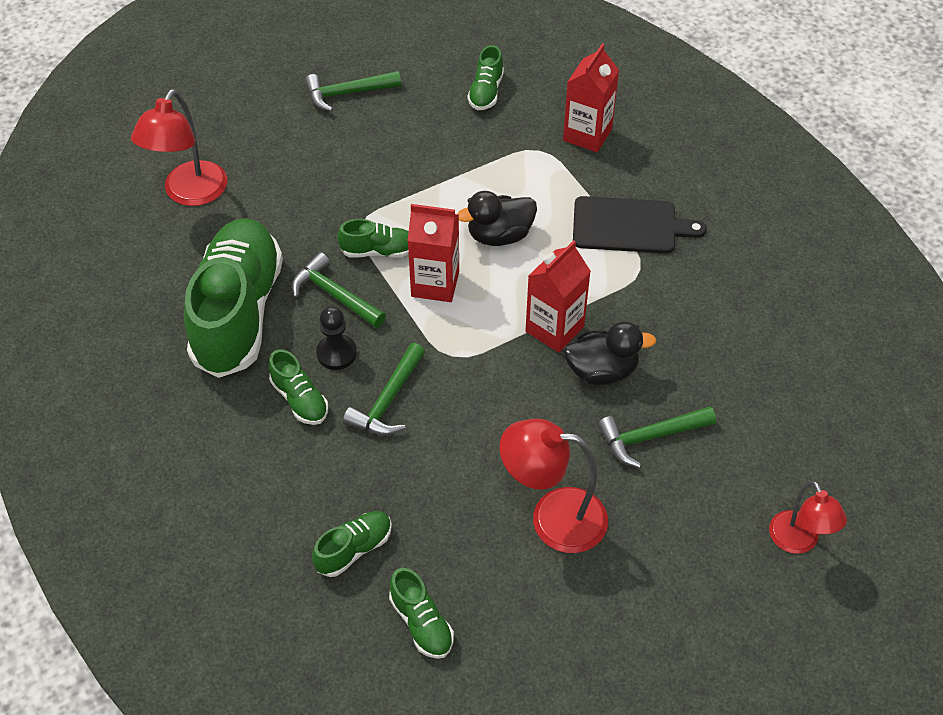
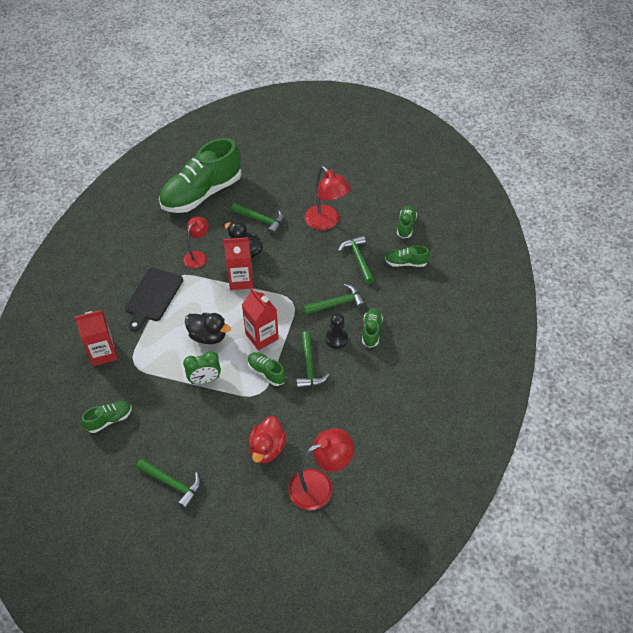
camera: 135 degrees left, 0 degrees up
(238, 313) = (359, 392): green shoe -> green shoe (202, 194)
(286, 184) = (267, 448): none -> red duck
(433, 494) = (358, 259): none -> green hammer
(439, 193) = (205, 380): none -> green clock
(629, 226) = (153, 297): black cutting board -> black cutting board turned 120 degrees counterclockwise
(798, 542) = (260, 162): red lamp -> red lamp (198, 256)

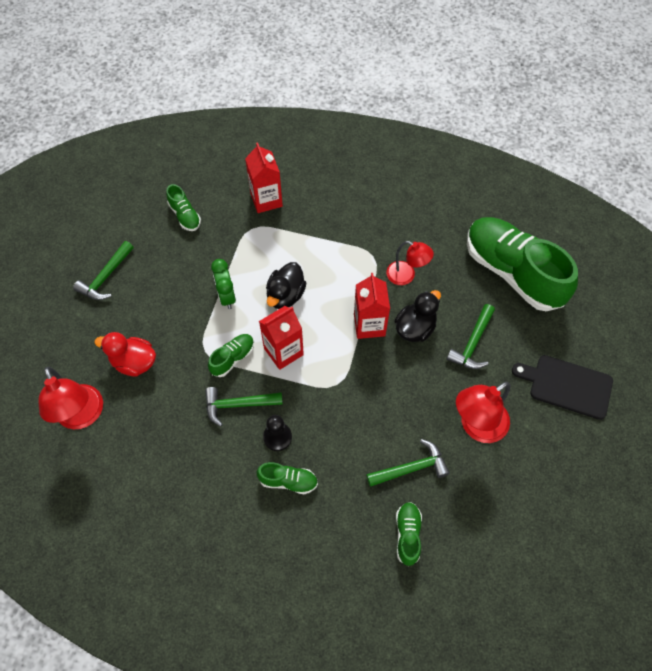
camera: 90 degrees right, 10 degrees up
(153, 297) = (342, 236): black cutting board -> black cutting board (567, 386)
(337, 304) = (333, 439): green hammer -> none
(406, 226) = (480, 540): green shoe -> none

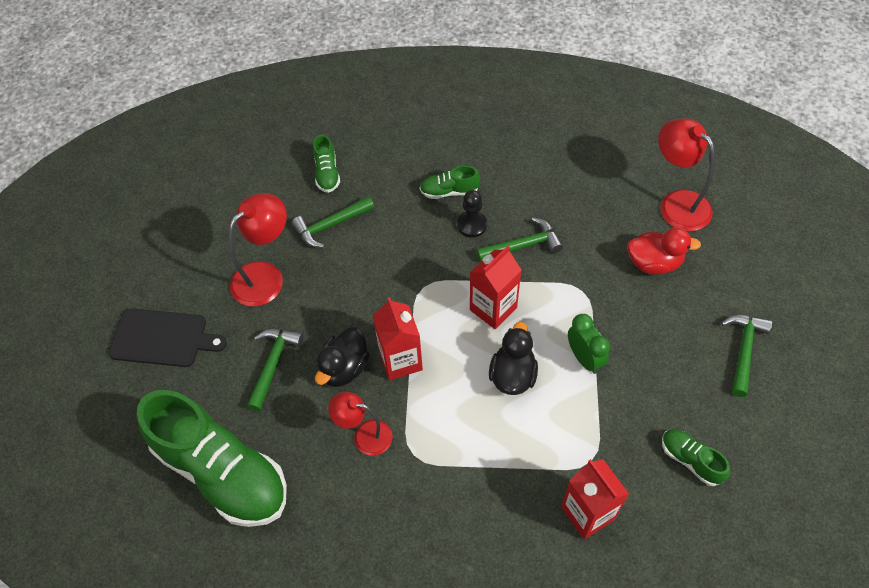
camera: 170 degrees right, 5 degrees down
(232, 358) = (548, 289): green shoe -> none

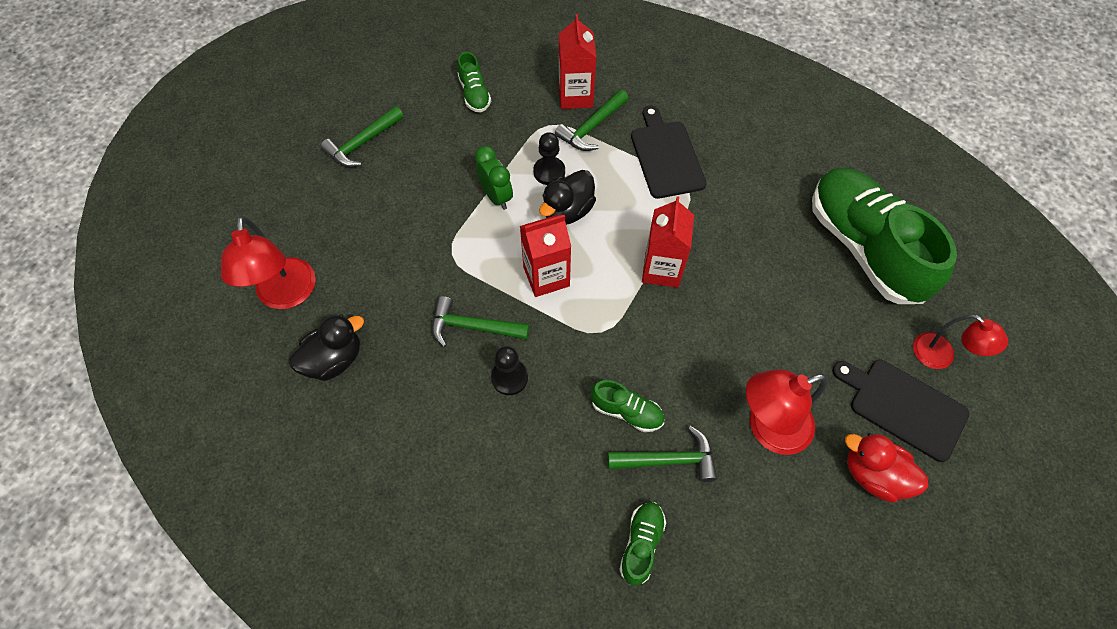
camera: 155 degrees left, 5 degrees up
(273, 364) = (789, 322): green hammer -> green hammer (591, 127)
(344, 368) = (719, 286): black duck -> black duck (334, 359)
(365, 435) = (724, 221): red lamp -> red lamp (941, 356)
(449, 191) = (507, 435): green shoe -> green shoe (626, 411)
(453, 482) = (666, 156): none -> black cutting board
(554, 407) = (549, 172): none -> black pawn
(584, 358) = (496, 196): green clock -> green clock turned 150 degrees clockwise
(654, 263) = (365, 247): red duck -> red duck (873, 474)

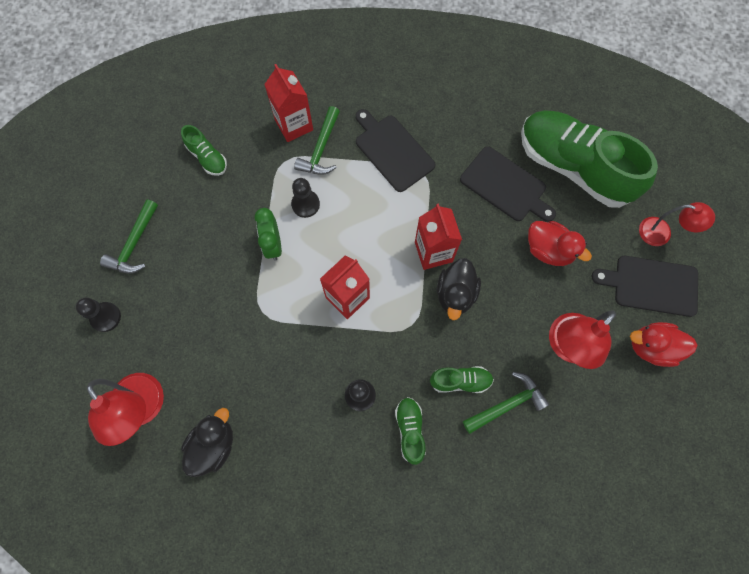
camera: 25 degrees left, 10 degrees up
(299, 197) = (105, 317): none -> black pawn
(473, 326) = (311, 366): green hammer -> none
(496, 196) = (273, 245): green clock -> green clock turned 135 degrees counterclockwise
(567, 211) = (337, 233): black duck -> black duck (455, 294)
(641, 544) = (517, 478): green shoe -> green shoe (410, 430)
(775, 236) = (505, 186): none -> black cutting board
(794, 319) = (548, 250): none -> red duck

